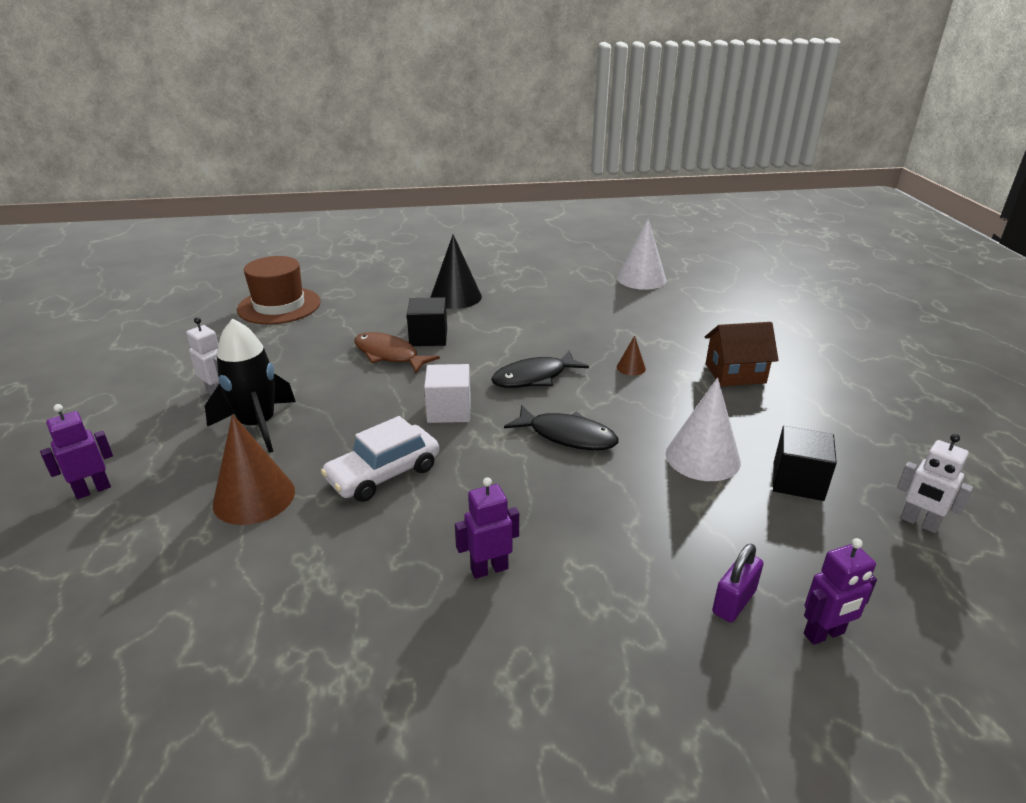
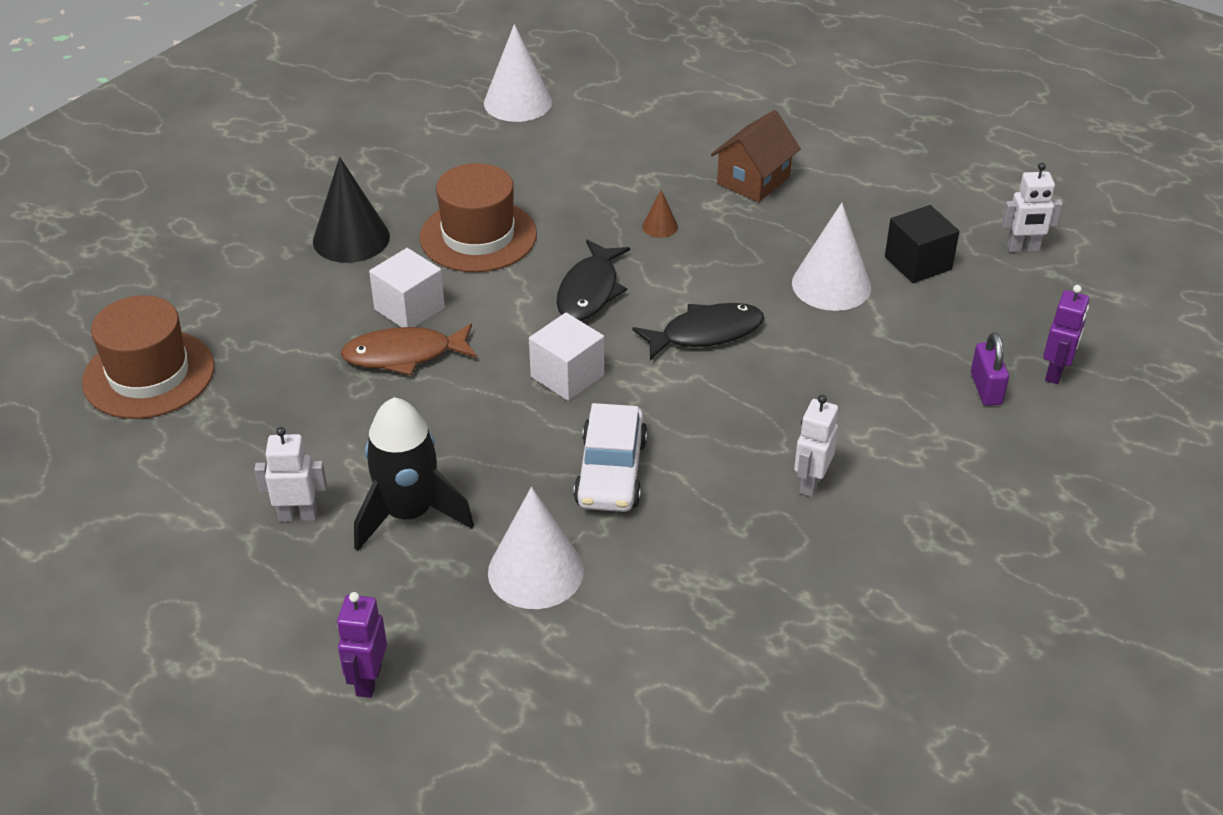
camera: 45 degrees left, 10 degrees up
(254, 497) = (535, 571): brown cone -> white cone
(428, 337) = (409, 308): black cube -> white cube
(489, 569) = (810, 483): purple robot -> white robot
(518, 324) = (478, 236): none -> brown hat

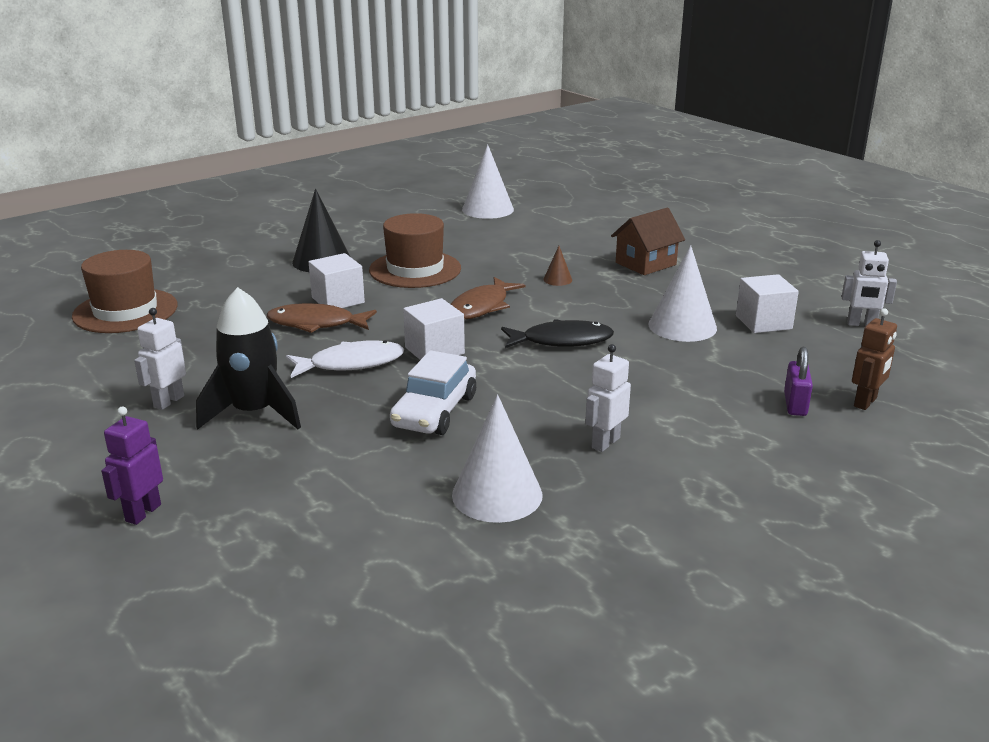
camera: 15 degrees right, 15 degrees down
(298, 515) = (168, 401): white robot -> white robot turned 75 degrees counterclockwise
(480, 415) = (351, 363): none -> white fish
(535, 571) = (331, 464): white cone -> white cone (497, 494)
(590, 291) = (482, 307): black fish -> brown fish
(918, 263) = (763, 322): black cube -> white cube
(1055, 372) = (865, 402): purple robot -> brown robot

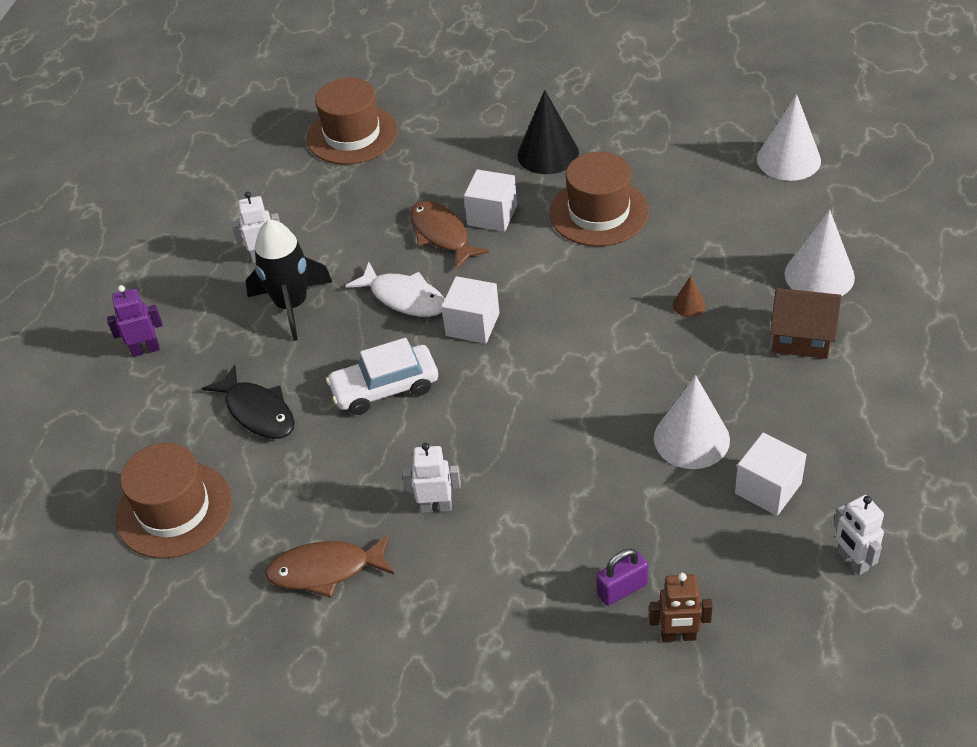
camera: 55 degrees right, 20 degrees up
(392, 586) = (174, 510): none -> brown hat
(482, 307) = (577, 297): brown fish -> brown fish (325, 570)
(497, 494) = (312, 492): white cone -> white cone (819, 275)
(561, 341) = (572, 382): black fish -> black fish (257, 411)

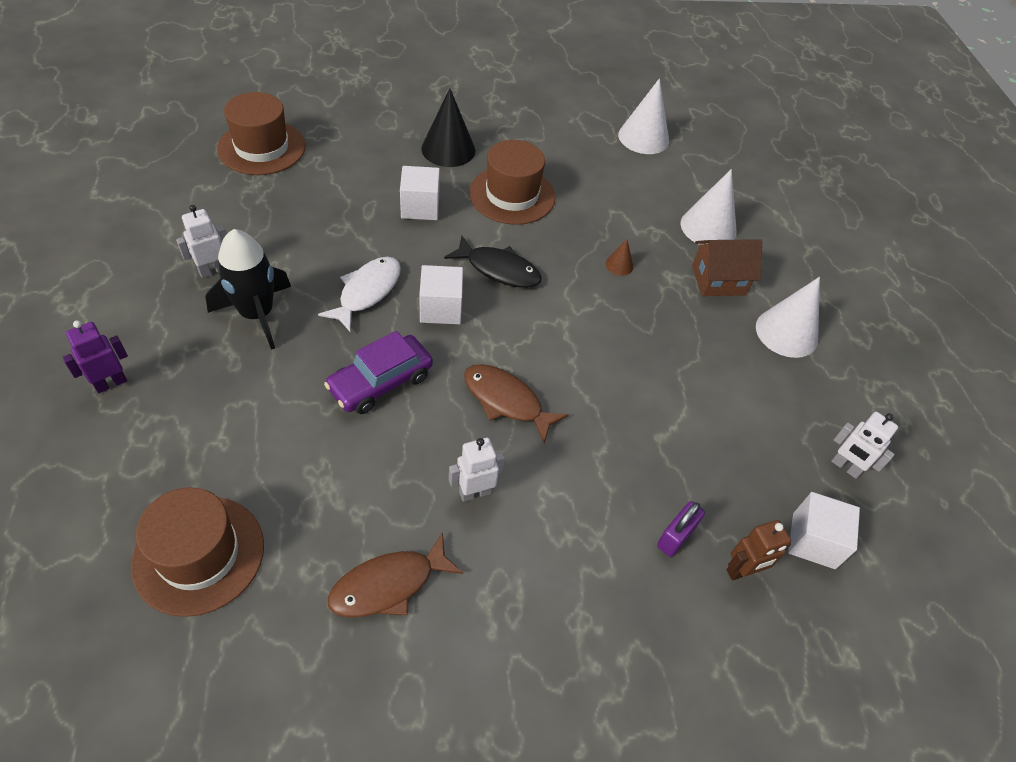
camera: 30 degrees left, 5 degrees up
(257, 411) = (257, 428): black fish -> black fish (499, 269)
(385, 388) = (380, 382): white car -> purple car
(404, 298) = (367, 292): white fish -> white fish turned 75 degrees counterclockwise
(442, 235) = (381, 229): brown fish -> brown fish (506, 401)
(691, 438) = (672, 382): white cone -> white cone (786, 332)
(768, 488) = (752, 415): white cube -> white cube (813, 540)

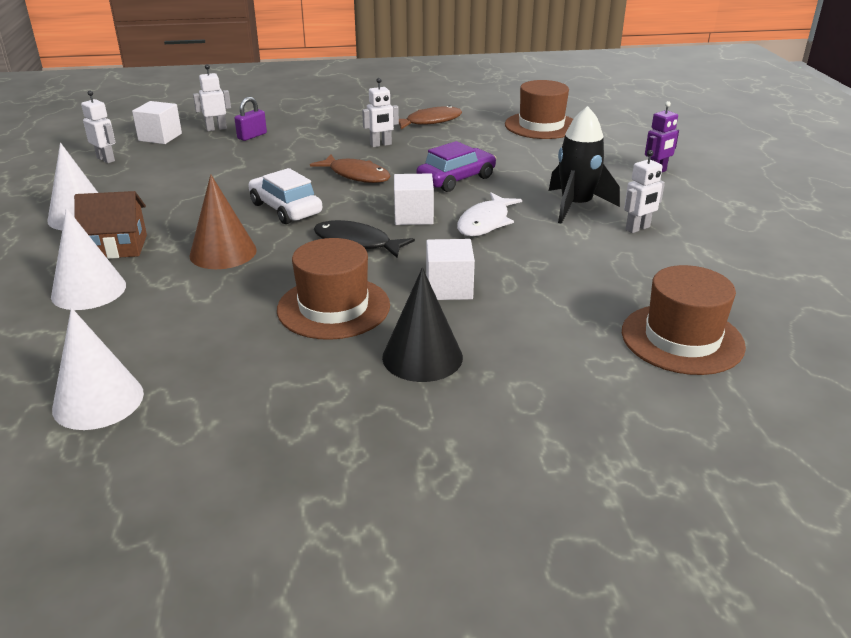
camera: 175 degrees left, 20 degrees down
(578, 331) = (285, 209): none -> white car
(619, 265) = (223, 252): brown cone -> brown cone, size x2.12
(742, 571) = (216, 129): brown robot -> white robot

